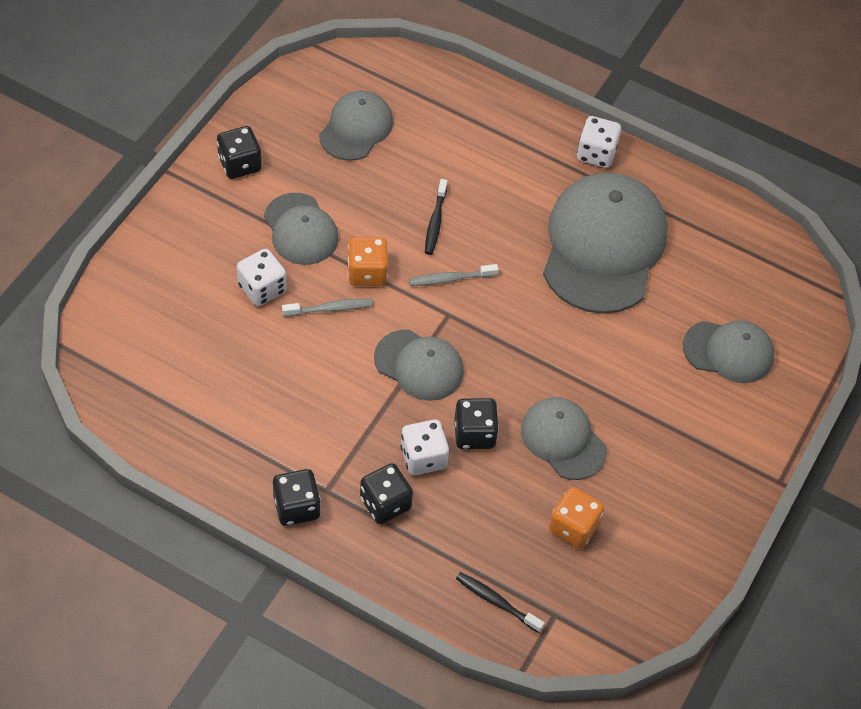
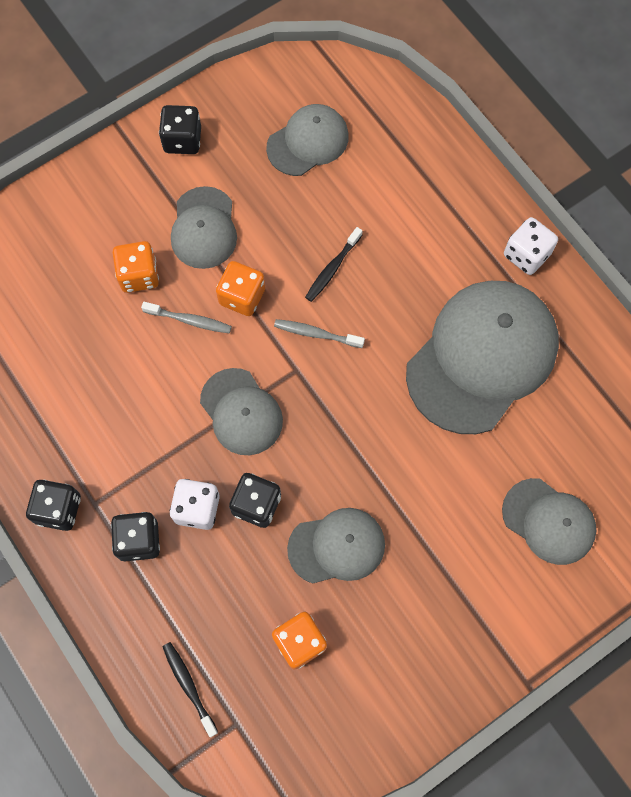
camera: 30 degrees right, 15 degrees up
(262, 288) = (139, 275): white dice -> orange dice
(563, 440) = (337, 546): grey cap -> grey cap turned 90 degrees clockwise

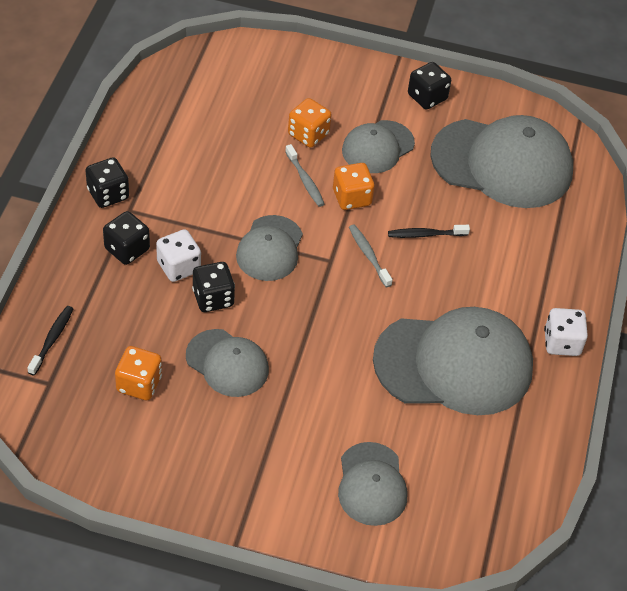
camera: 45 degrees right, 20 degrees down
(308, 142) = (502, 163): grey cap -> grey cap, size x1.83

